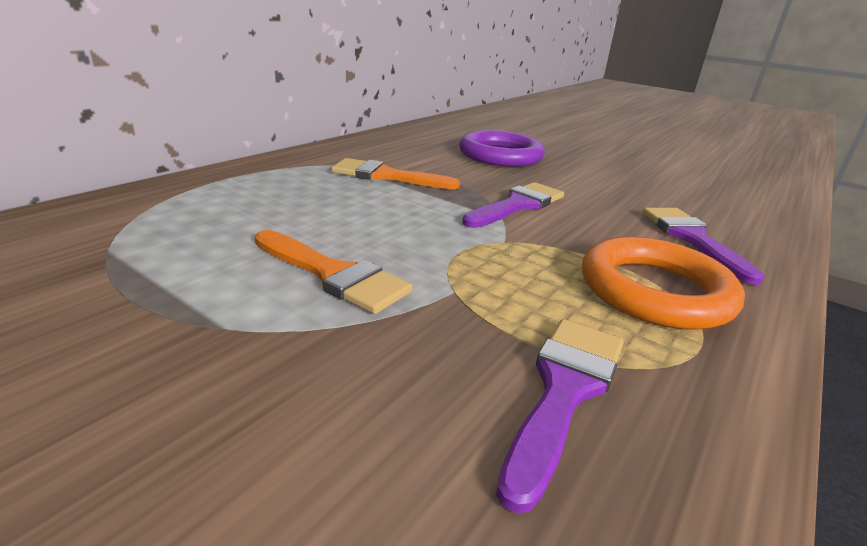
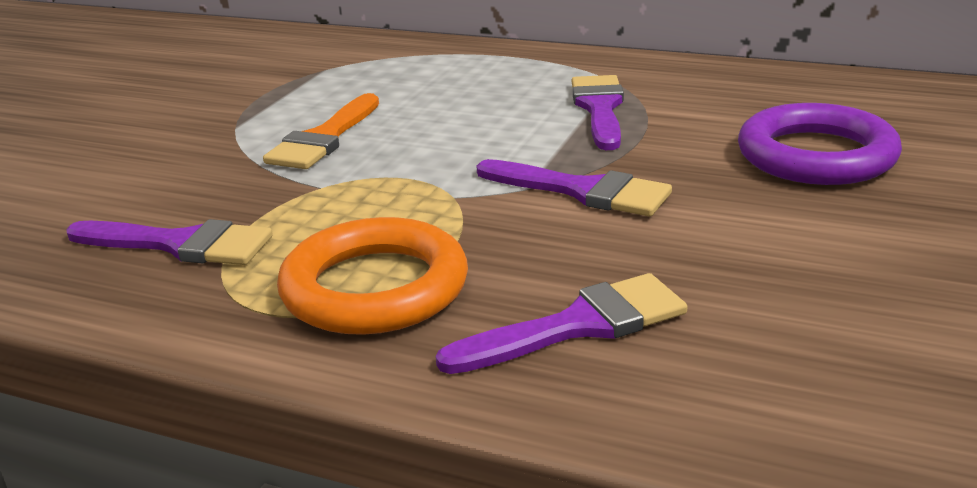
camera: 80 degrees right, 0 degrees up
(386, 176) = (600, 108): orange brush -> purple brush

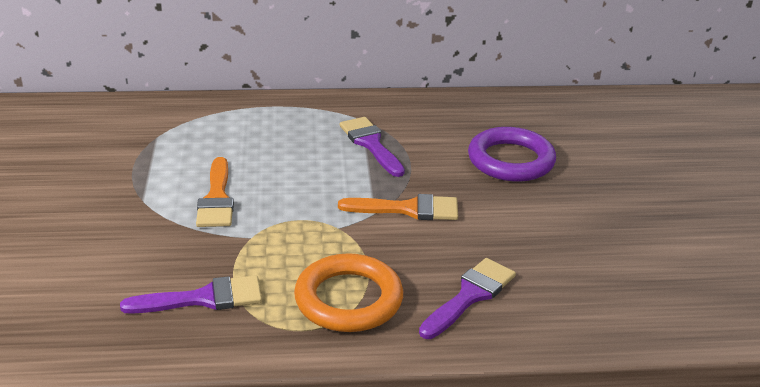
camera: 30 degrees left, 5 degrees up
(582, 191) = (408, 209): purple brush -> orange brush

